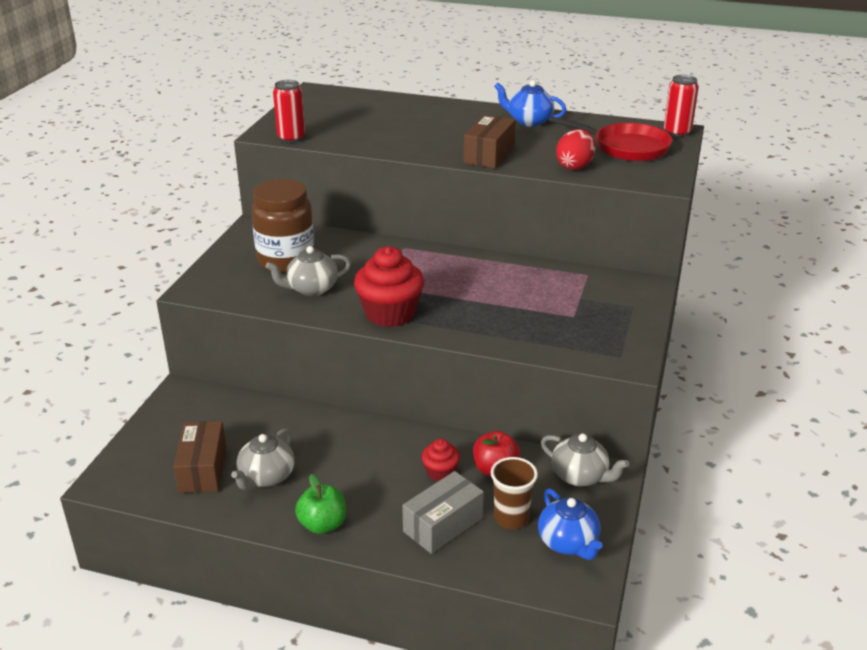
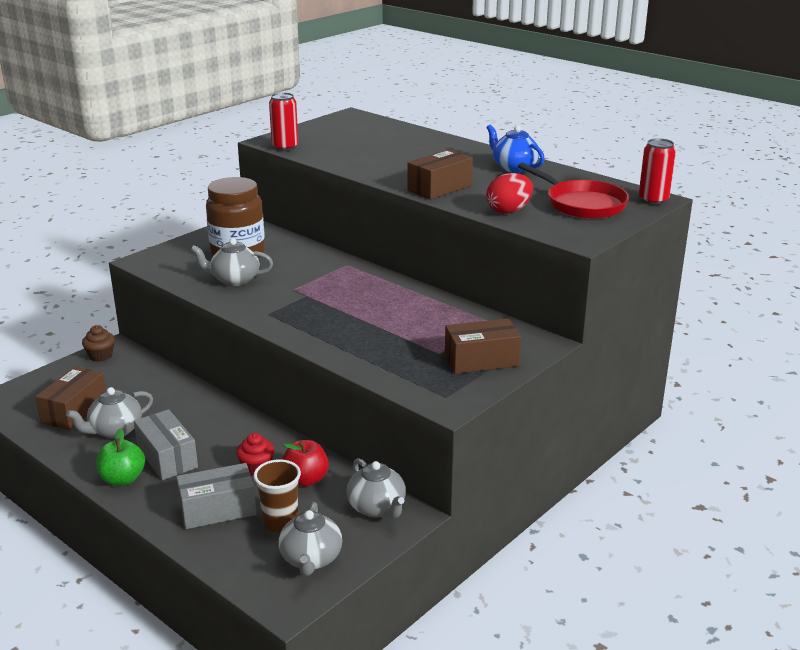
camera: 25 degrees right, 5 degrees down
(174, 403) = (100, 356): none -> brown cupcake
(346, 489) = (167, 457): none -> grey box
(390, 313) = (277, 313): red cupcake -> none
(568, 543) = (311, 559): blue teapot -> grey teapot
(615, 314) = (481, 360): none -> brown box

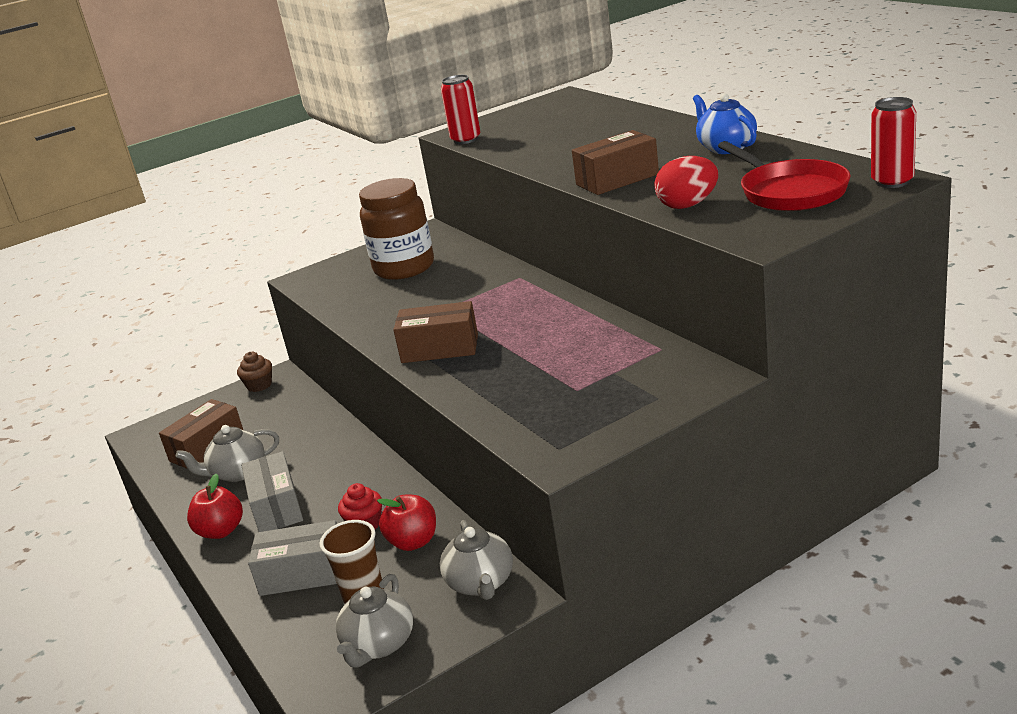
camera: 20 degrees right, 0 degrees up
(123, 479) = (221, 531): green apple -> red apple
(234, 280) = (385, 299): grey teapot -> none
(481, 360) = (625, 400): brown box -> brown box (440, 348)

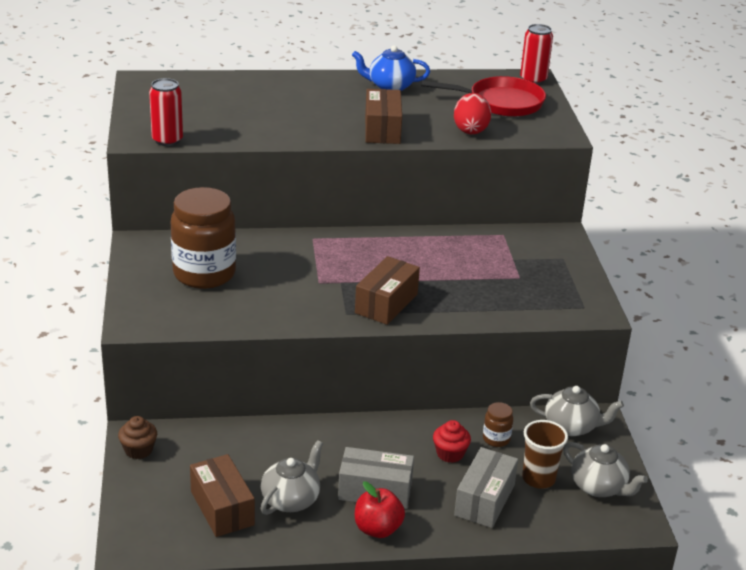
camera: 70 degrees left, 5 degrees up
(237, 472) = (291, 499): grey teapot -> grey teapot turned 150 degrees counterclockwise
(413, 542) = (496, 439): red apple -> brown jar

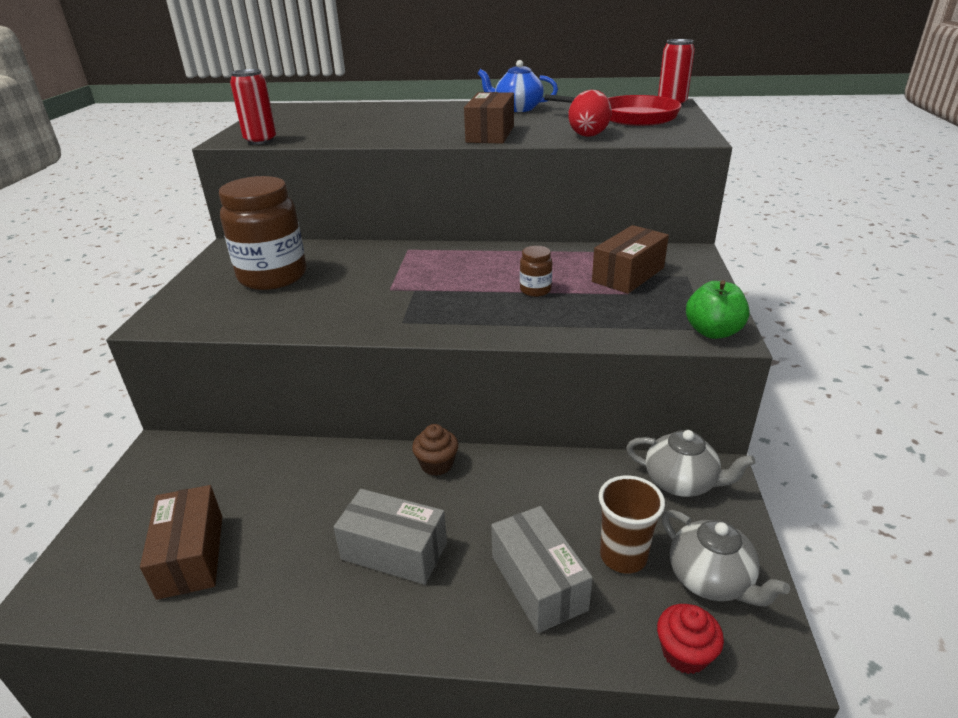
camera: 15 degrees right, 0 degrees up
(138, 450) = (149, 467): brown cupcake -> brown cupcake (437, 464)
(291, 499) = (282, 552): grey teapot -> none
(377, 529) = (373, 614): red apple -> none
(386, 303) = (456, 313): brown box -> brown box (628, 275)
(450, 454) = (511, 506): red cupcake -> red cupcake (684, 653)
(484, 500) = (538, 582): grey box -> grey box turned 60 degrees counterclockwise
(496, 439) = (577, 491): brown jar -> brown jar (535, 290)
(588, 310) = (713, 332): none -> green apple

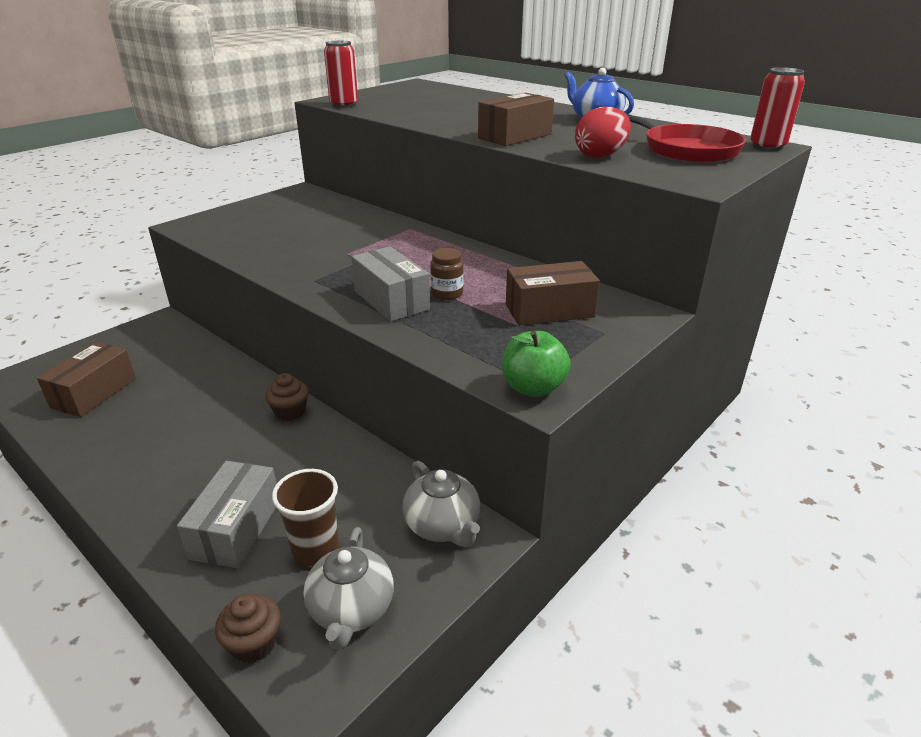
camera: 35 degrees right, 0 degrees up
(273, 277) = (291, 219): brown jar -> none
(394, 551) = (188, 453): grey box -> grey box (391, 300)
(684, 653) = (254, 643): red cupcake -> brown cupcake

